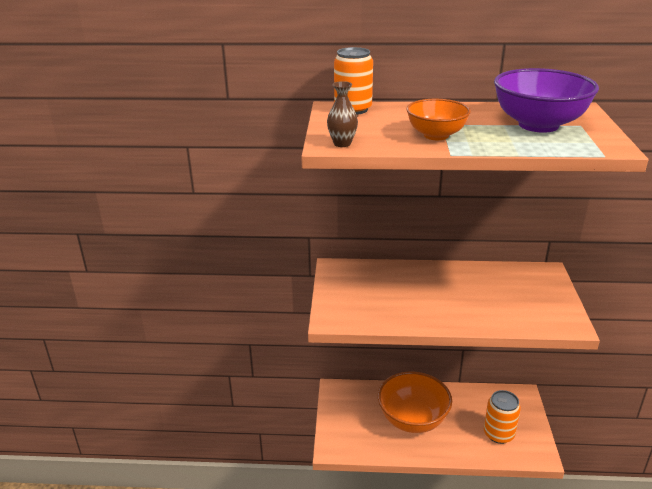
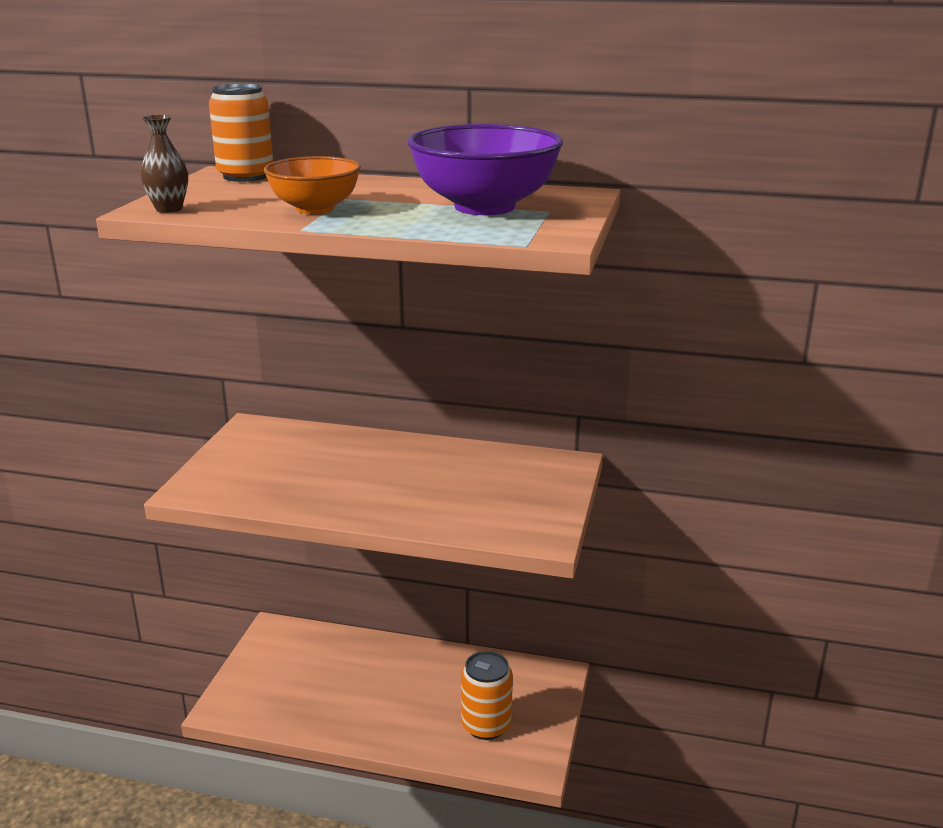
camera: 10 degrees right, 5 degrees down
(412, 420) = (363, 687): orange bowl -> none

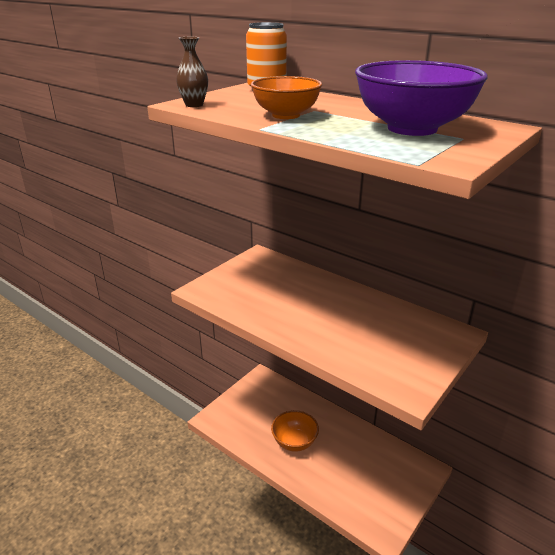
camera: 25 degrees right, 5 degrees up
(365, 699) = (294, 442): none -> orange bowl
(486, 725) = (362, 489): orange can -> none

